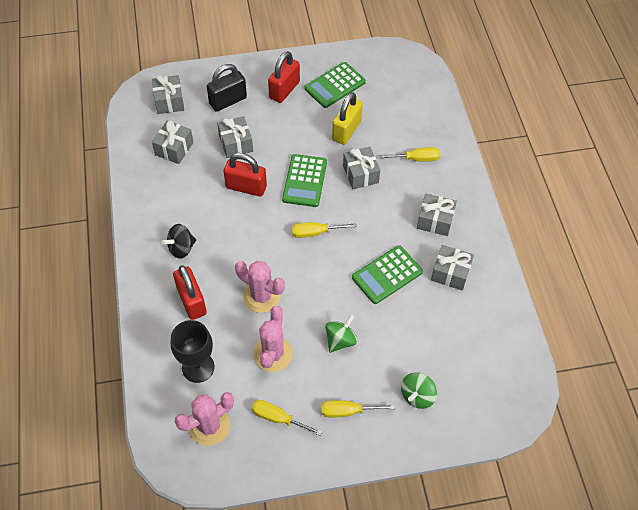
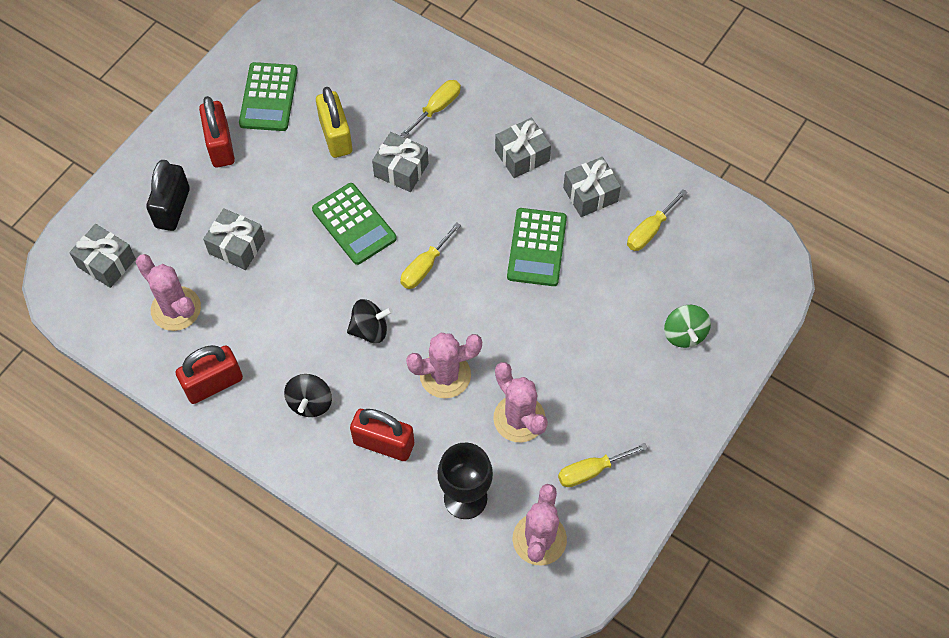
camera: 45 degrees left, 5 degrees up
(174, 149) = (176, 309): grey gift -> pink cactus
(246, 187) = (302, 282): red padlock -> red padlock (213, 384)
(251, 239) = (370, 329): none -> black spinning top
(340, 340) = (564, 347): green spinning top -> none
(347, 411) = (642, 405): yellow screwdriver -> yellow screwdriver (650, 230)

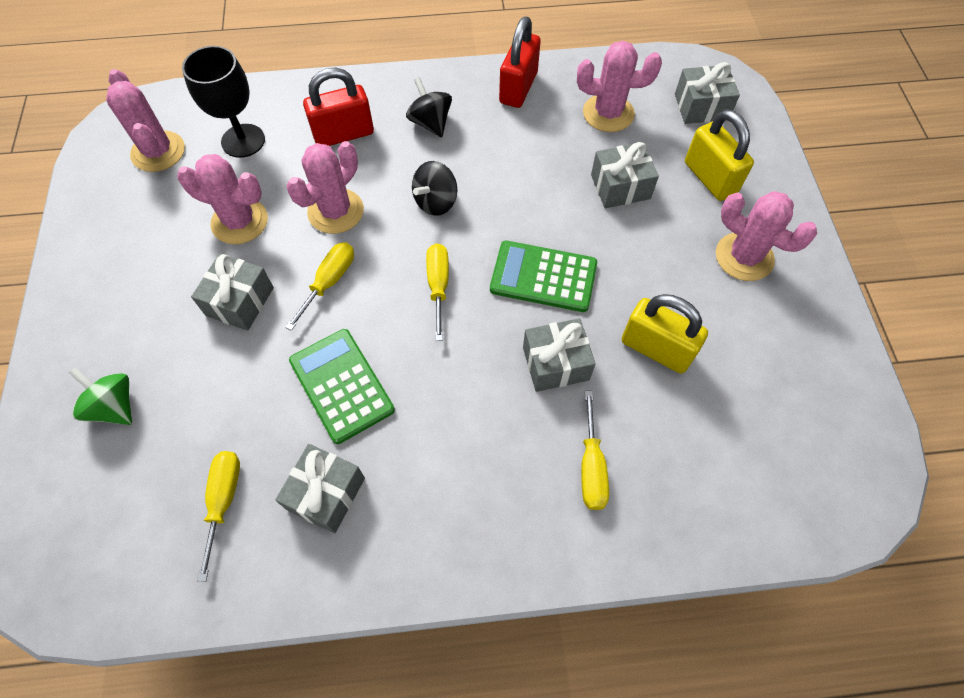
camera: 140 degrees right, 0 degrees up
(172, 208) = (710, 178): black padlock -> yellow padlock
(220, 146) = (744, 257): red padlock -> pink cactus
(269, 97) = (766, 338): green calculator -> none
(522, 156) = (443, 482): grey gift -> grey gift (240, 301)
(591, 471) = (143, 224): yellow screwdriver -> yellow screwdriver (329, 282)

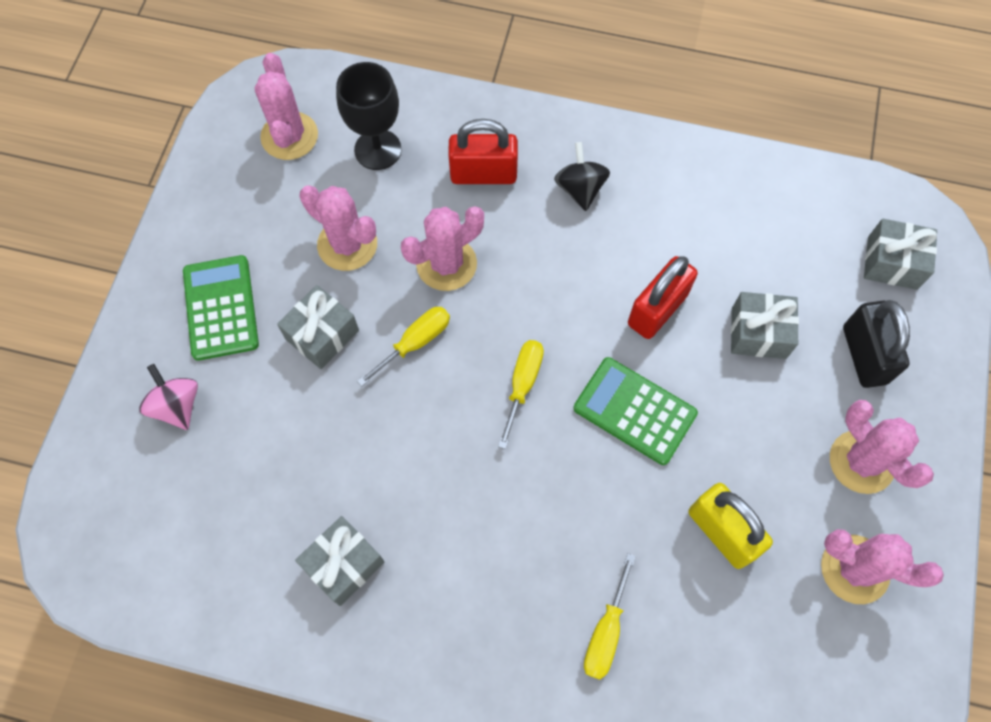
camera: 20 degrees right, 5 degrees up
(114, 406) = (177, 405): green spinning top -> pink spinning top
(224, 501) = (249, 536): yellow screwdriver -> none
(341, 385) = (392, 459): green calculator -> green calculator (221, 308)
(436, 202) = (553, 287): black spinning top -> none
(518, 88) = (692, 174): red padlock -> red padlock (657, 309)
(555, 363) = (611, 511): grey gift -> none
(608, 113) = (781, 238): pink cactus -> pink cactus (854, 569)
(710, 178) = (864, 355): yellow padlock -> black padlock

